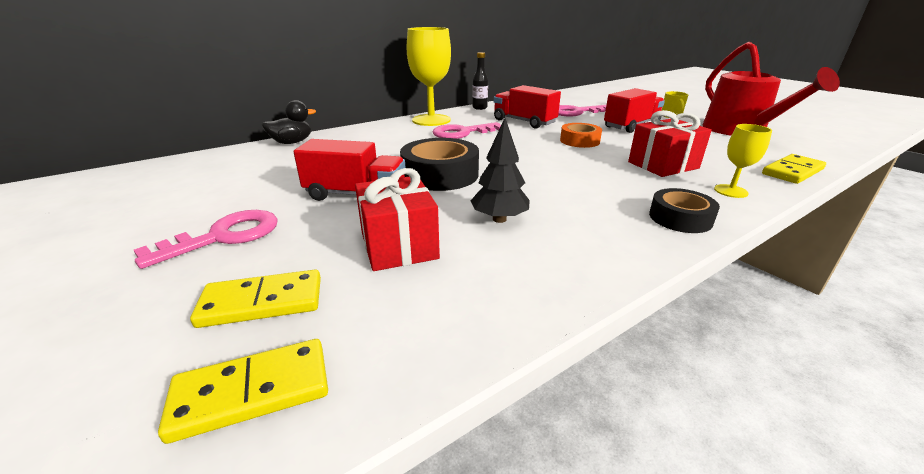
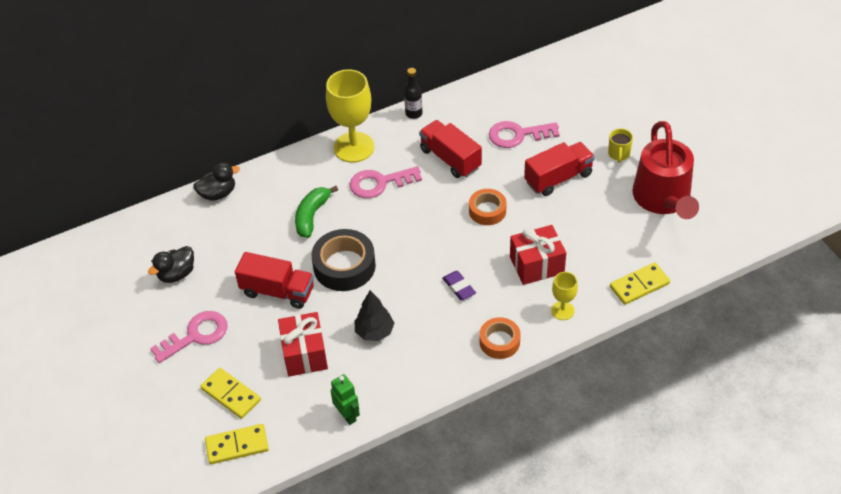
camera: 10 degrees right, 20 degrees up
(220, 188) = (176, 274): none -> black duck
(262, 302) = (231, 394): yellow domino -> yellow domino turned 45 degrees clockwise
(395, 149) = (312, 216): none -> green banana
(493, 316) = (347, 415): none -> green robot
(588, 182) = (459, 287): none -> purple eraser
(680, 218) = (499, 342): black tape -> orange tape

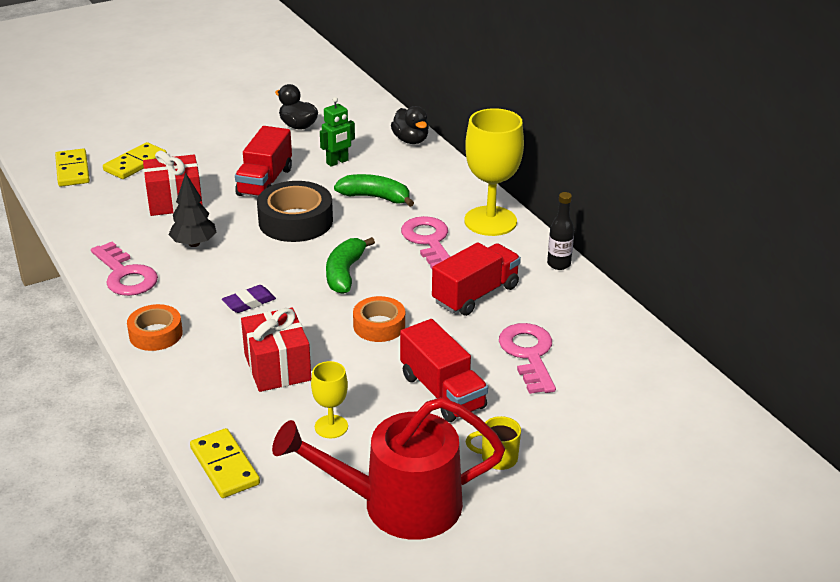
camera: 85 degrees right, 15 degrees down
(196, 335) = (215, 141): pink key -> pink key (125, 275)
(347, 415) = (85, 230): green robot -> green robot (337, 162)
(421, 232) = (344, 273): none -> green banana
(562, 310) = (194, 388): yellow goblet -> yellow goblet (331, 426)

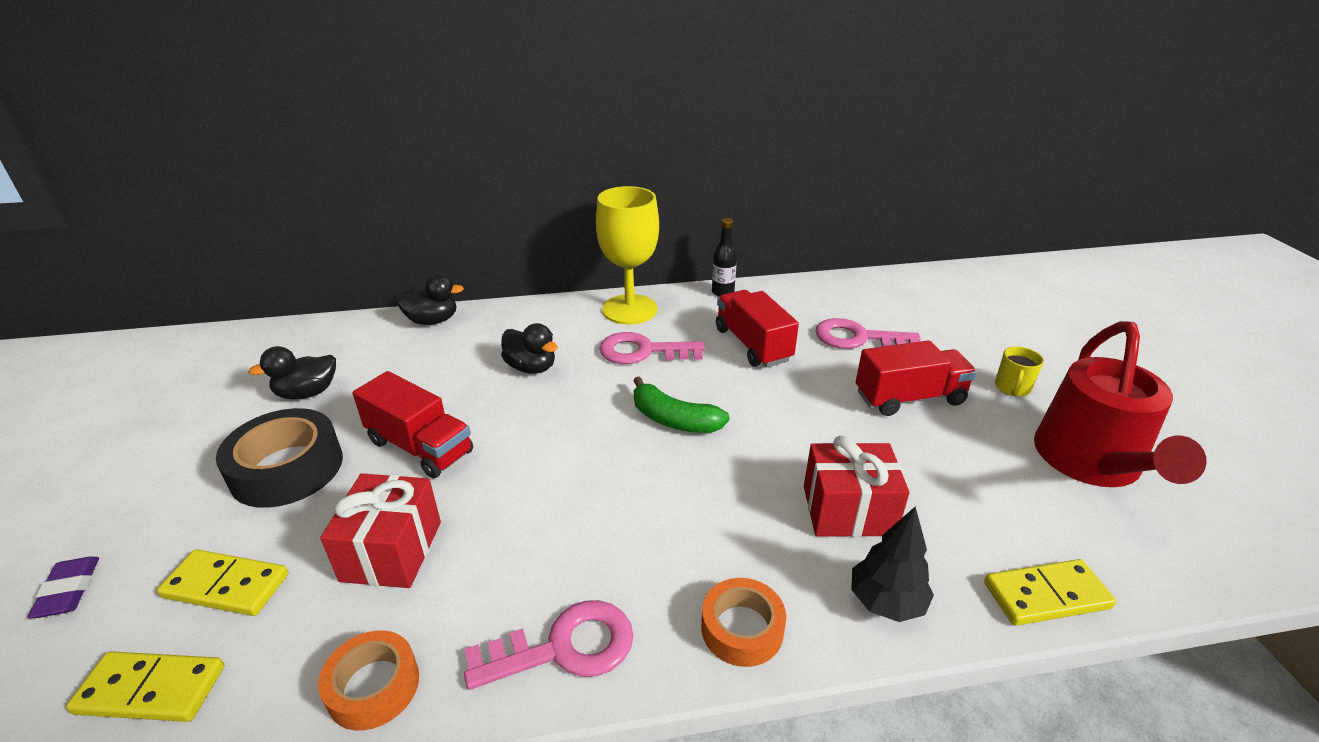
camera: 70 degrees left, 0 degrees up
(135, 164) = (226, 585): yellow domino -> yellow domino turned 45 degrees counterclockwise
(194, 244) = (526, 546): black tree -> black tree (886, 602)
(249, 302) = (701, 512): purple eraser -> purple eraser (68, 591)
(295, 221) = (537, 437): black tape -> black tape (287, 468)
(331, 426) = (966, 486): yellow goblet -> none
(337, 162) = (428, 379): green robot -> none
(375, 197) = (531, 367): green banana -> black duck
(379, 325) = (786, 415): orange tape -> orange tape (373, 686)

